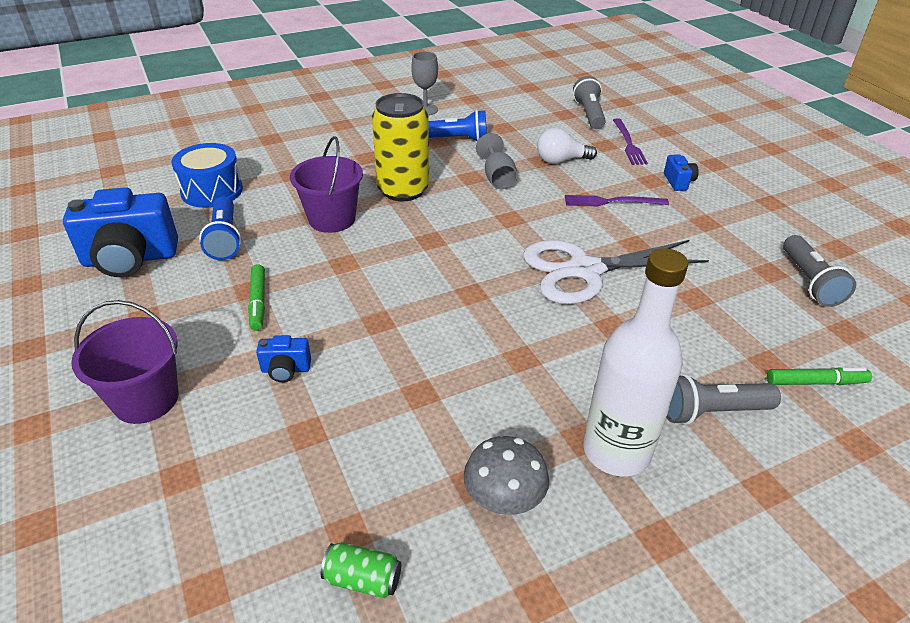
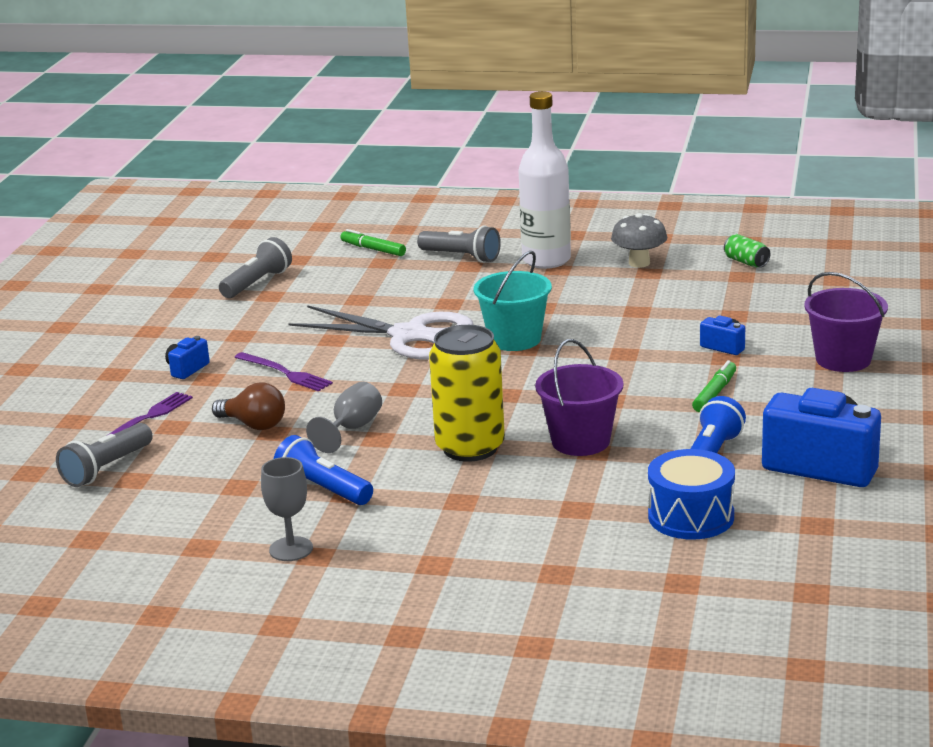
camera: 140 degrees left, 15 degrees down
(493, 301) = (514, 339): none -> turquoise bucket
(561, 161) = (254, 425): white light bulb -> brown light bulb

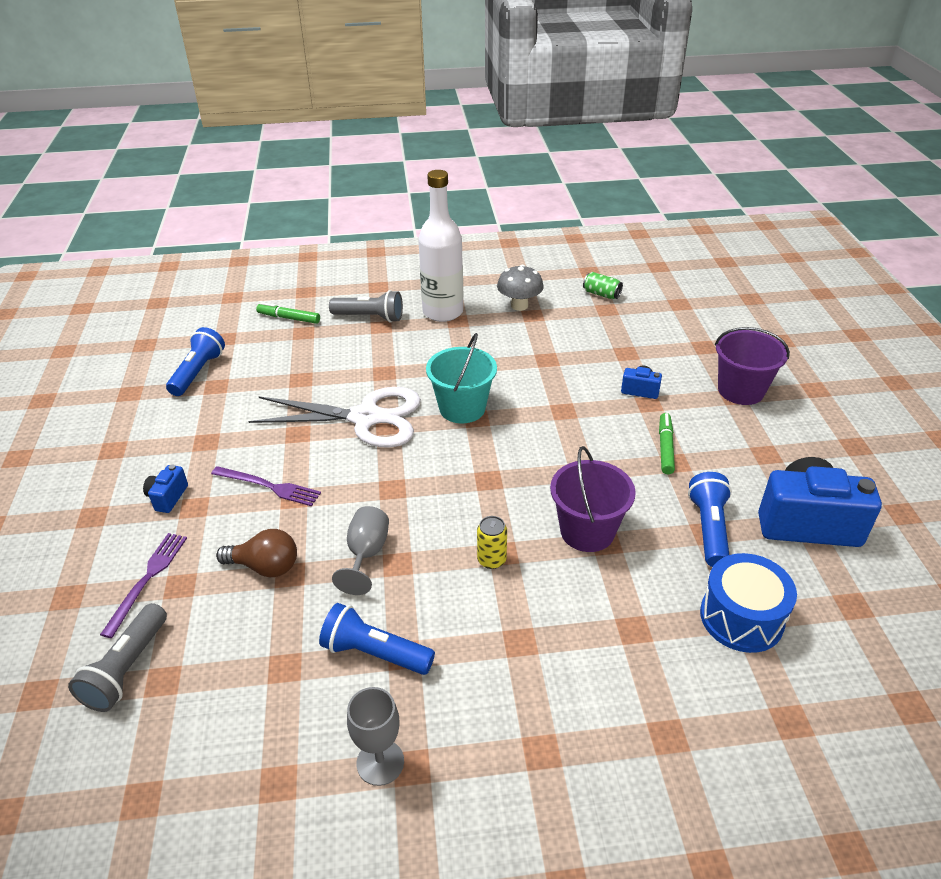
camera: 20 degrees left, 15 degrees up
(257, 283) = (198, 372): grey flashlight -> blue flashlight
(470, 448) = (491, 560): yellow can -> yellow can, size x0.44

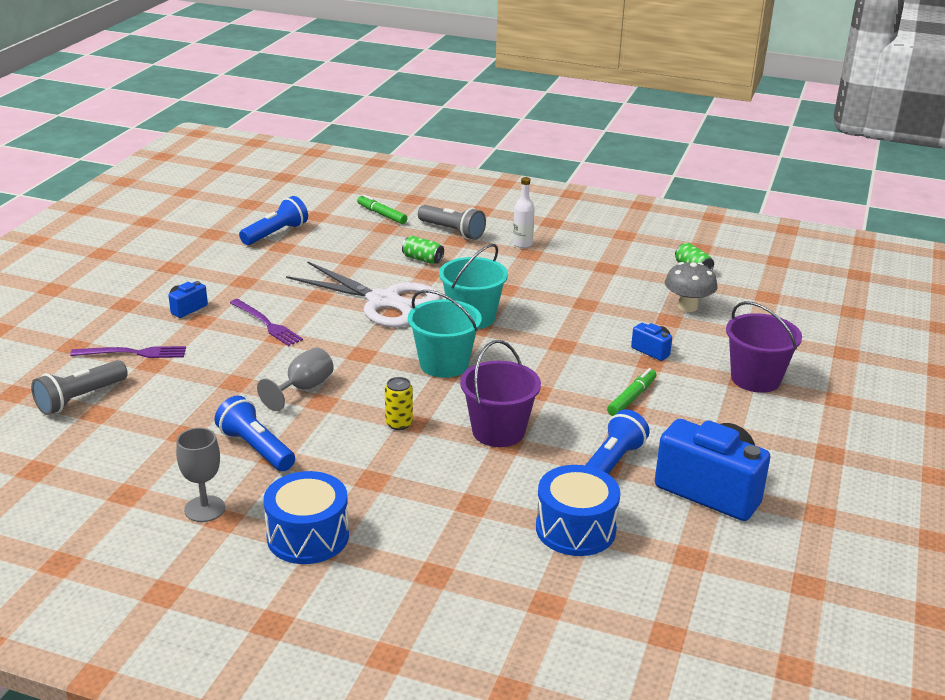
camera: 25 degrees right, 10 degrees down
(147, 579) = (133, 353): purple fork -> purple fork turned 45 degrees clockwise
(265, 566) = (221, 372): brown light bulb -> none
(366, 357) = (422, 259): none -> green can
(443, 312) = (522, 244): white bottle -> white bottle, size x0.48
(478, 471) = (444, 364): none -> turquoise bucket
(514, 747) = (308, 536): none -> blue drum
(519, 305) = (600, 257): grey mushroom -> grey mushroom (687, 307)

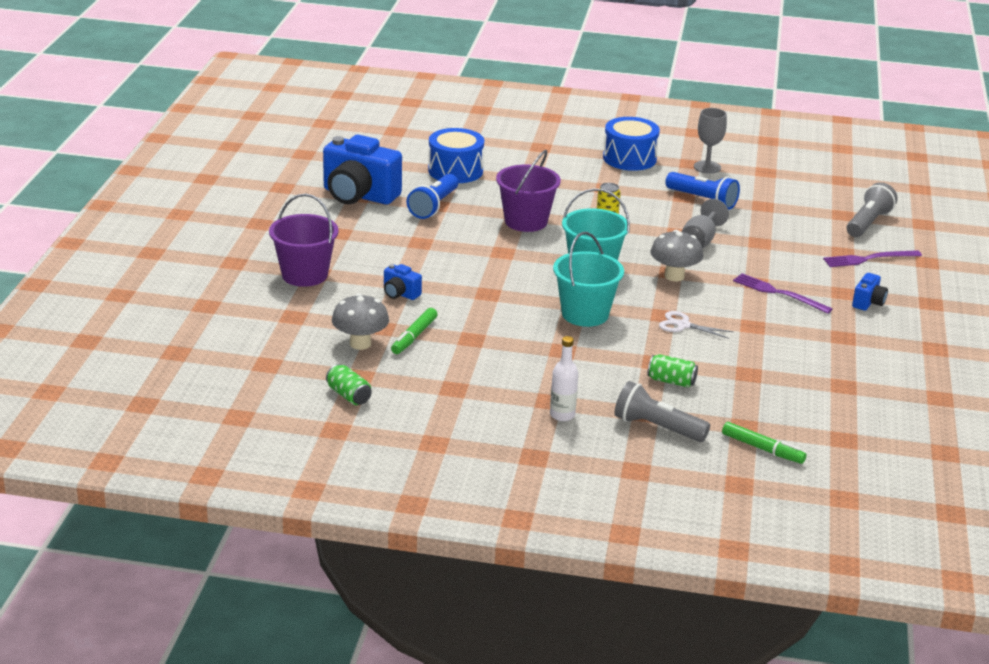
camera: 170 degrees right, 0 degrees up
(275, 234) = (867, 404): blue flashlight -> none
(361, 349) = (674, 276): none -> grey mushroom
(383, 301) = (683, 325): white scissors -> white scissors, size x0.42
(631, 398) = (419, 252): green marker -> green marker (414, 336)

